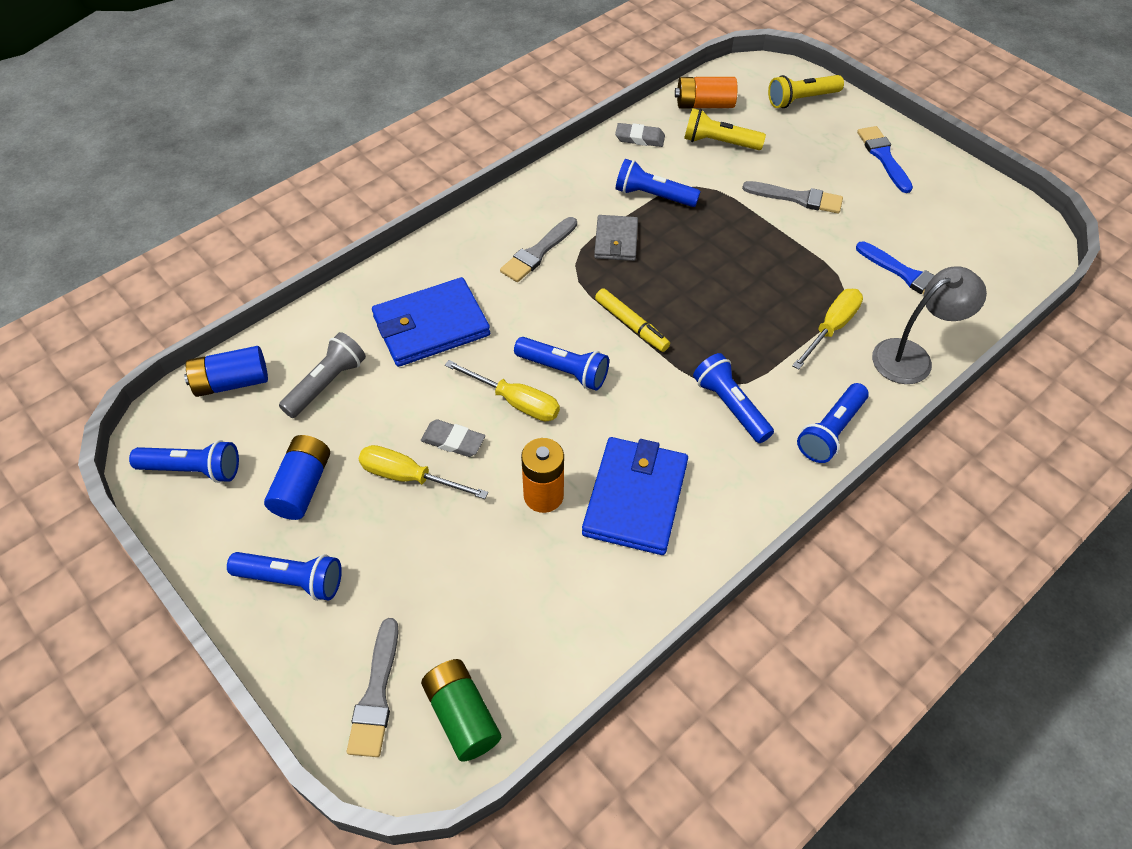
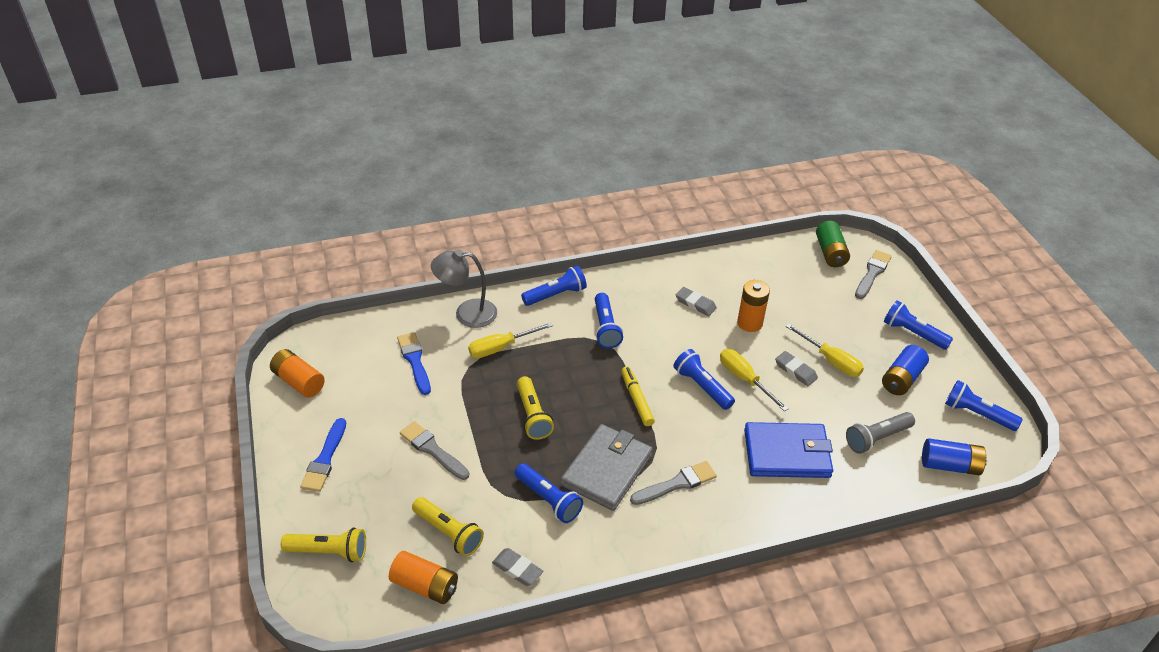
camera: 155 degrees left, 10 degrees down
(616, 241) = (607, 470): grey wallet -> grey wallet, size x1.69
(635, 498) = (695, 304): blue wallet -> grey eraser
(730, 265) = (532, 415): none -> yellow flashlight
(992, 210) = (299, 381): none -> orange battery

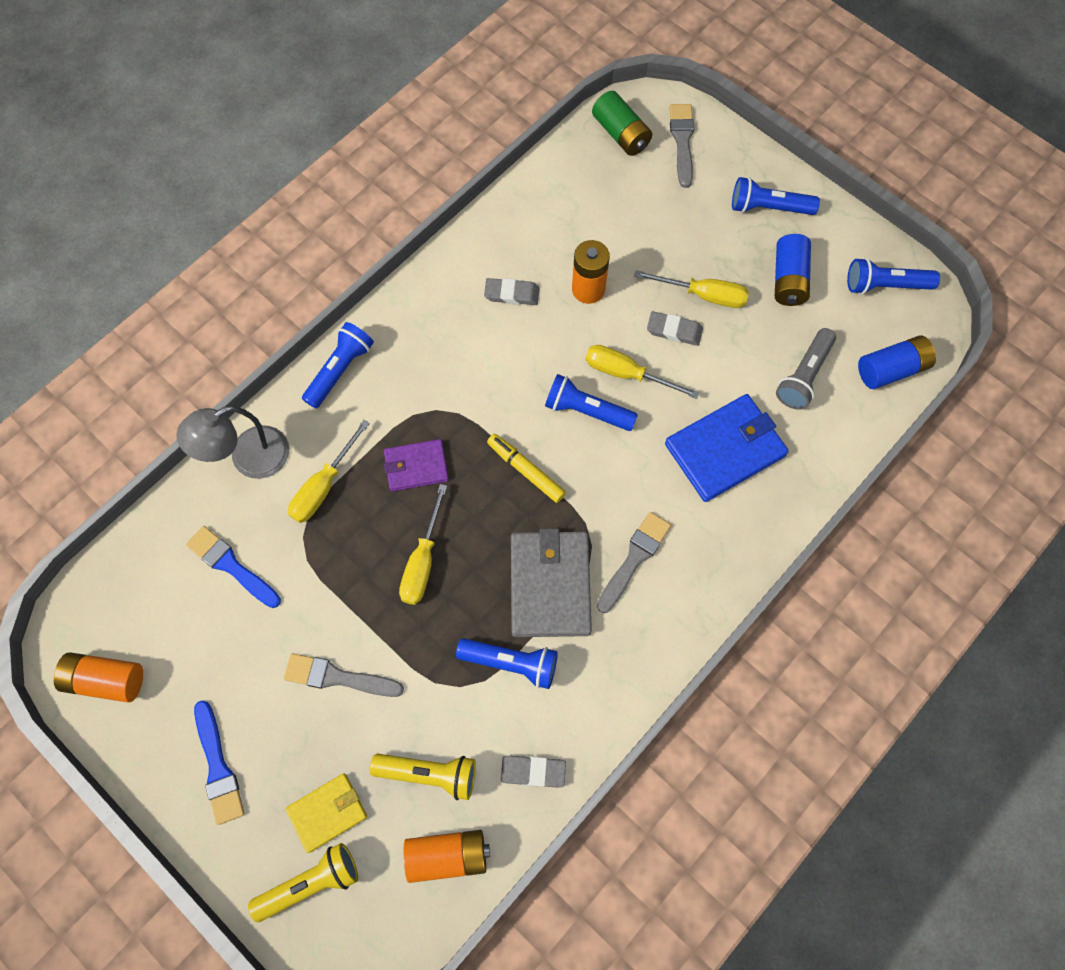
camera: 30 degrees left, 25 degrees up
(369, 519) = (327, 812): none -> yellow wallet
(532, 415) = (423, 561): yellow flashlight -> yellow screwdriver
(566, 364) = (416, 466): none -> purple wallet
(605, 328) = (429, 387): blue flashlight -> none

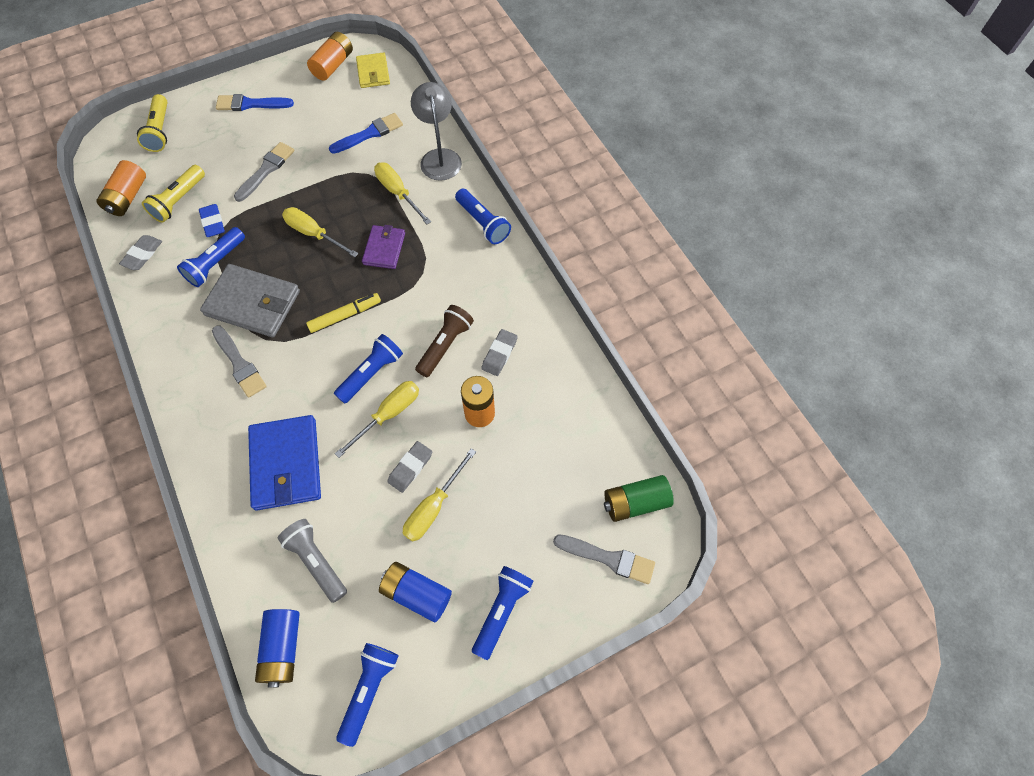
camera: 110 degrees right, 5 degrees down
(327, 812) = (191, 147): yellow wallet -> yellow wallet (373, 72)
(449, 703) = (213, 222): none -> blue eraser
(522, 350) = (445, 345): none -> brown flashlight

